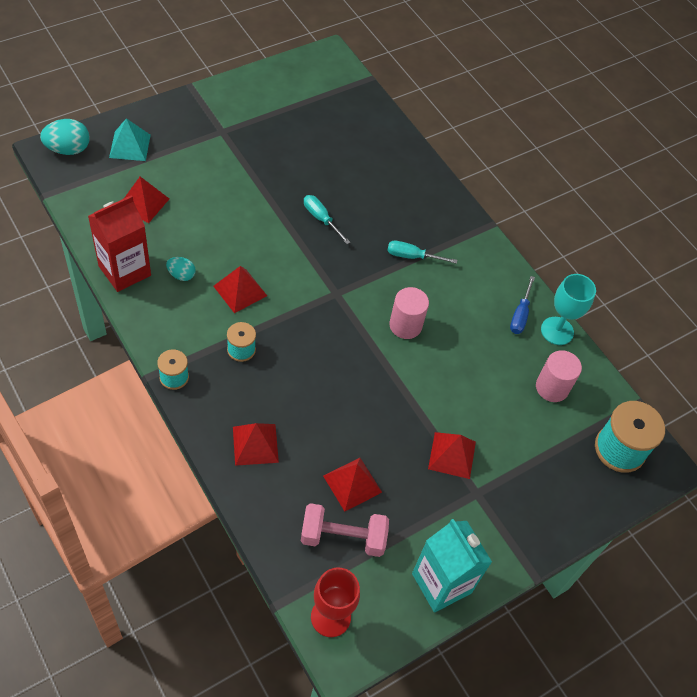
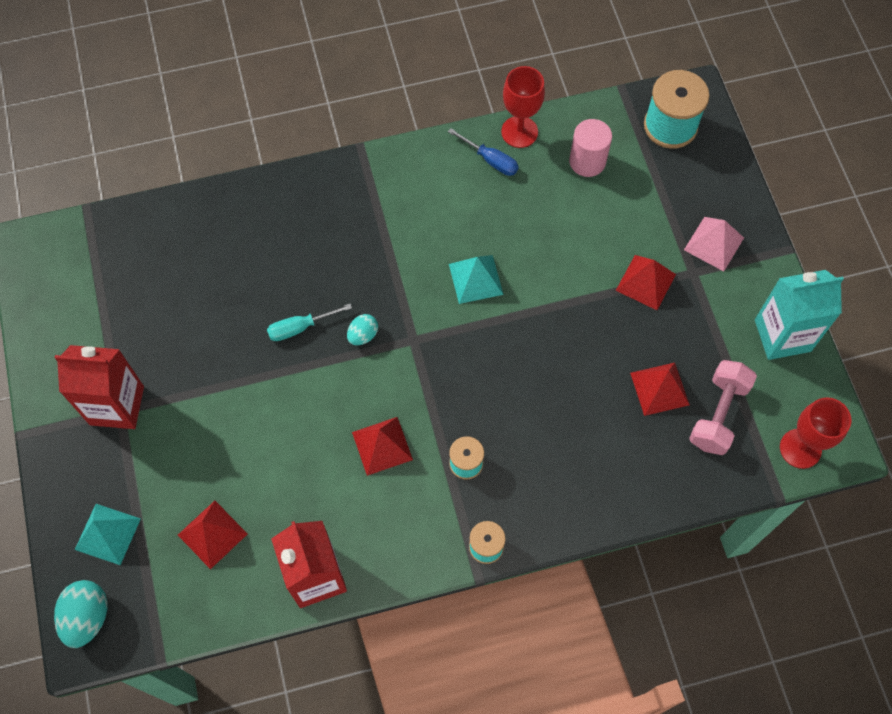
camera: 65 degrees left, 10 degrees up
(181, 275) = (341, 509): turquoise egg -> turquoise egg (363, 335)
(225, 129) = (117, 405): none -> red carton
(255, 444) = (592, 476): red pyramid -> none
(405, 325) = (475, 279): pink cylinder -> turquoise pyramid
(412, 256) = (383, 244): turquoise screwdriver -> none
(513, 506) = (714, 243): none -> pink pyramid
(557, 331) = (519, 132): turquoise goblet -> red goblet

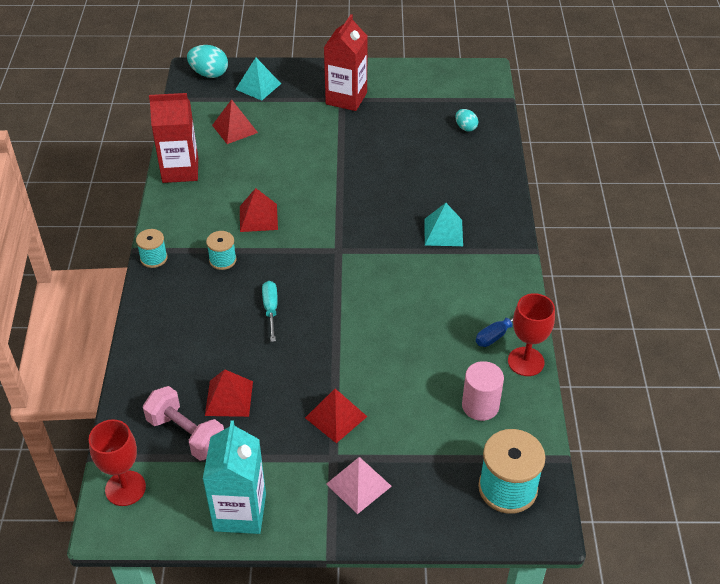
camera: 105 degrees right, 20 degrees down
(300, 328) = (372, 190): turquoise screwdriver -> turquoise screwdriver (271, 309)
(363, 335) = (353, 222): turquoise egg -> turquoise egg (465, 127)
(475, 279) = (380, 298): turquoise pyramid -> turquoise pyramid (443, 232)

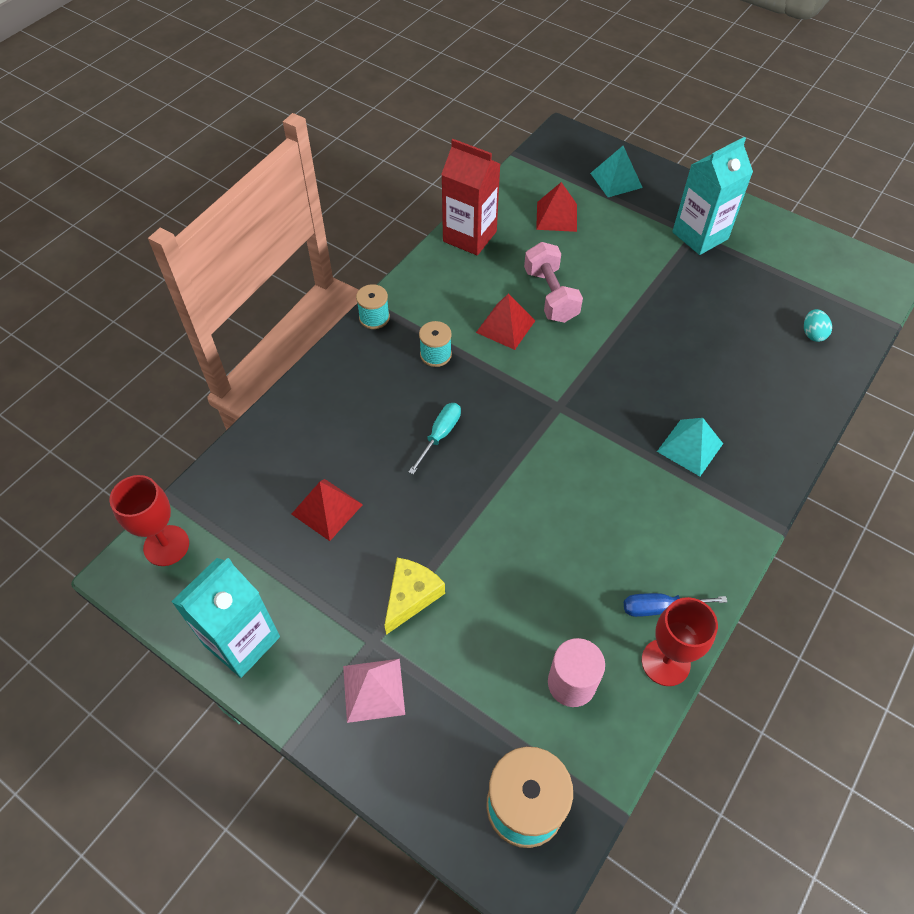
camera: 35 degrees right, 10 degrees up
(186, 434) = (260, 523): pink dumbbell -> pink dumbbell (550, 295)
(209, 74) = (577, 145): turquoise egg -> none
(336, 417) = (411, 596): red pyramid -> yellow cheese
(346, 98) = (700, 235): red carton -> turquoise carton

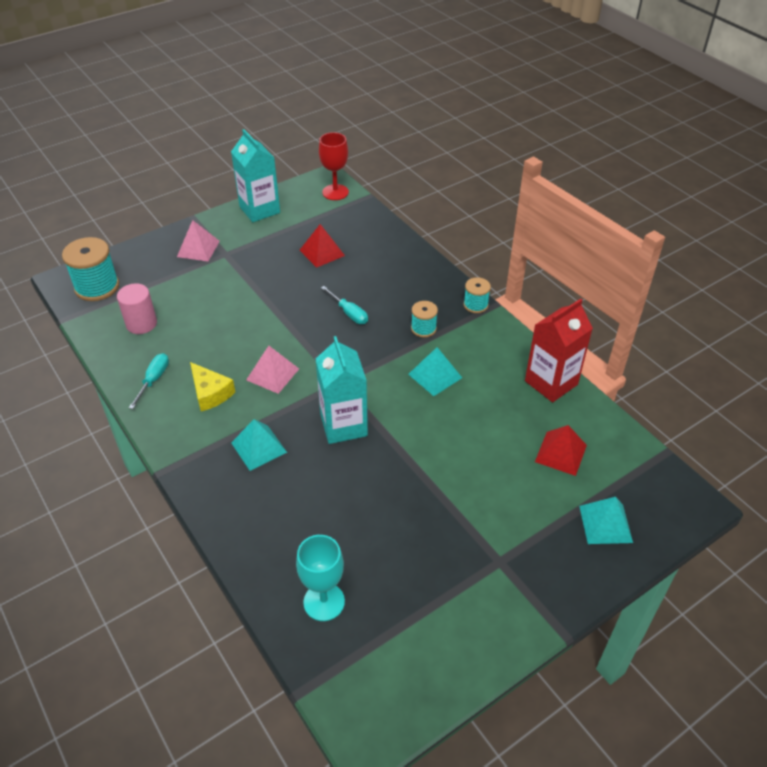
camera: 110 degrees right, 10 degrees down
(411, 596) = (241, 273): yellow cheese -> yellow cheese (210, 393)
(505, 326) = (435, 376): red pyramid -> turquoise pyramid
(550, 295) = (458, 415): pink dumbbell -> none
(581, 477) = (272, 374): none -> pink pyramid
(659, 608) = (154, 380): blue screwdriver -> turquoise screwdriver
(665, 662) = (120, 369): red goblet -> none
(700, 235) = (496, 565): turquoise carton -> turquoise carton (343, 425)
(812, 334) = (324, 602): turquoise egg -> turquoise goblet

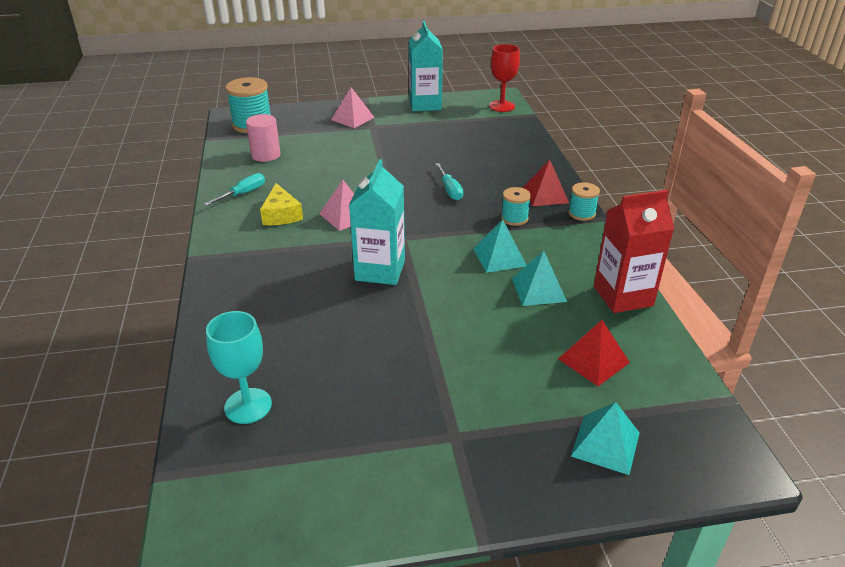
camera: 25 degrees right, 10 degrees down
(259, 447) = (290, 264): turquoise pyramid -> turquoise pyramid (539, 289)
(322, 252) = (458, 143): red pyramid -> red pyramid (545, 195)

